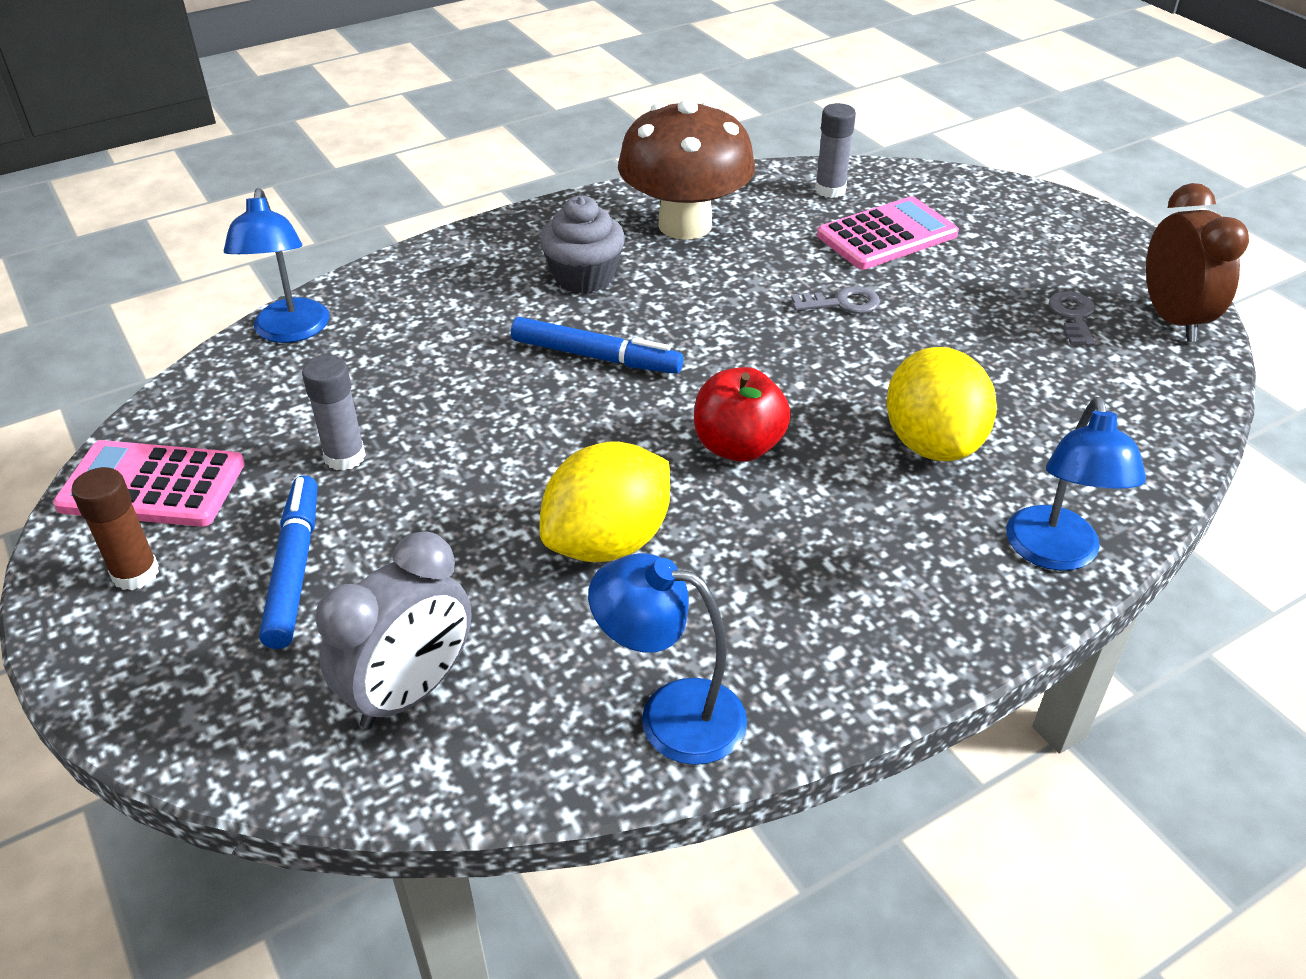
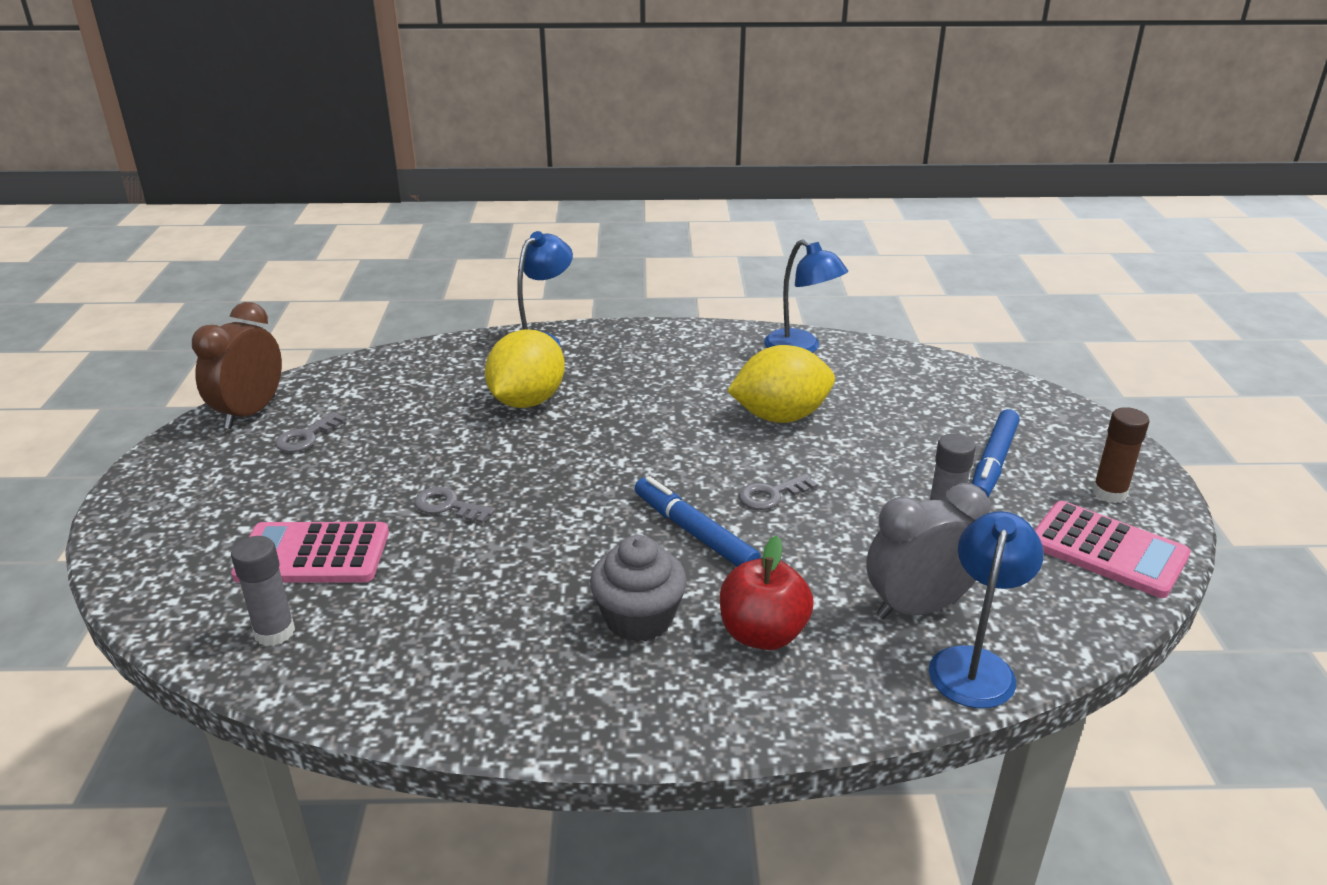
camera: 150 degrees left, 10 degrees down
(410, 692) = (932, 390): grey clock -> grey clock (918, 607)
(547, 423) = (771, 495): none -> grey key
(685, 225) = (476, 646): brown mushroom -> none
(738, 446) = (650, 437): red apple -> red apple (763, 634)

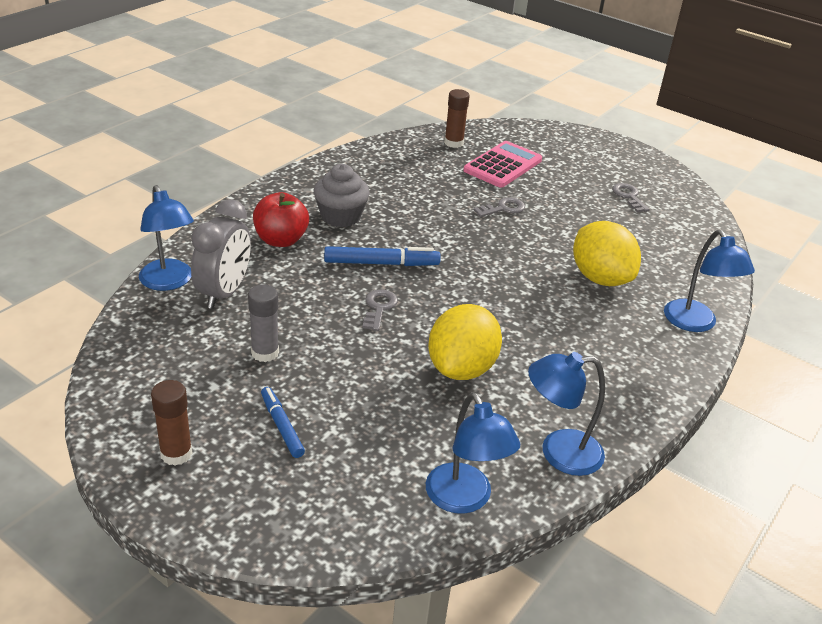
camera: 125 degrees right, 5 degrees up
(250, 413) = (678, 190): brown clock -> none
(274, 632) = (453, 143): grey glue stick -> brown glue stick
(906, 364) = (464, 499): none -> blue lamp
(993, 463) = (282, 426): blue marker -> blue marker, size x0.66
(1107, 550) = (145, 397): pink calculator -> none

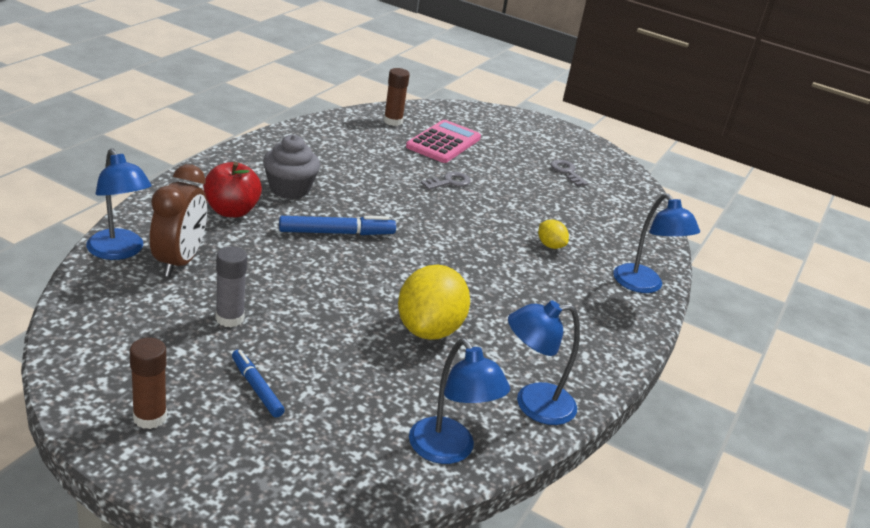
camera: 10 degrees left, 5 degrees down
(224, 293) = (179, 261): grey clock -> brown clock
(379, 308) = (340, 274): grey key -> none
(600, 278) = (550, 245): yellow lemon -> yellow lemon, size x0.47

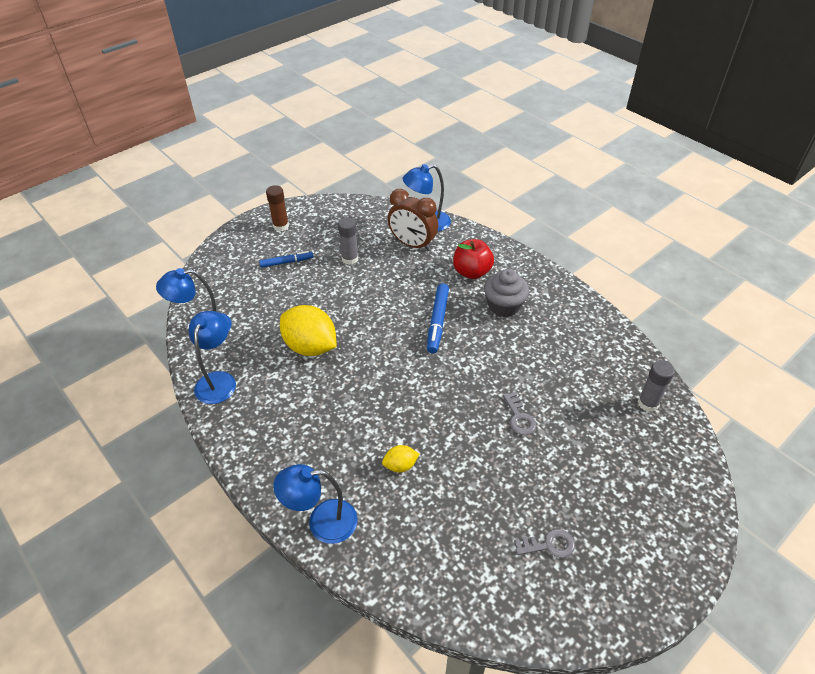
camera: 115 degrees right, 15 degrees up
(393, 121) = (648, 403): brown glue stick -> grey glue stick
(443, 143) = (605, 437): pink calculator -> none

